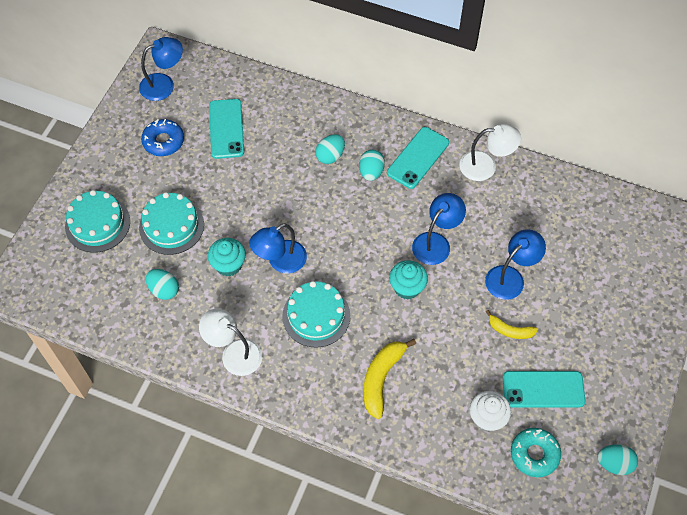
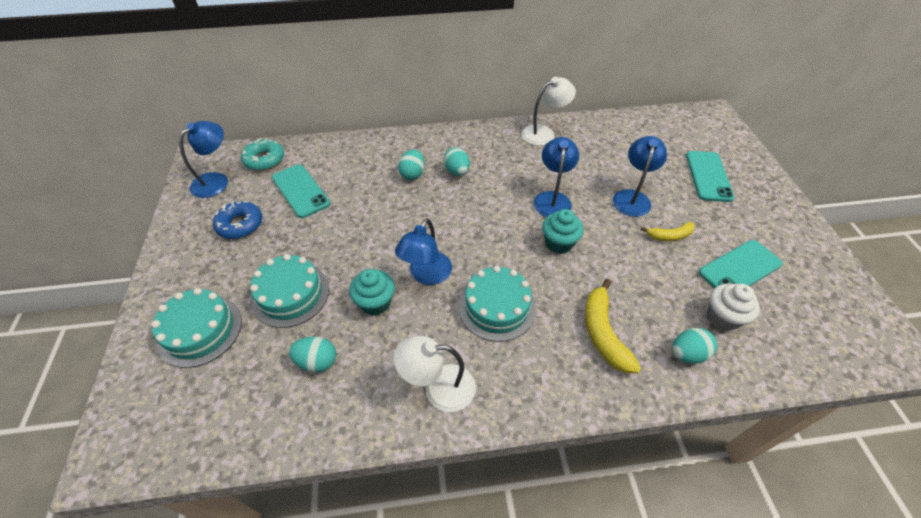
camera: 30 degrees left, 10 degrees down
(418, 158) = (487, 147): turquoise phone -> turquoise phone (708, 176)
(534, 454) = (789, 327): turquoise donut -> turquoise donut (264, 160)
(614, 463) = (851, 298): turquoise egg -> turquoise egg (687, 354)

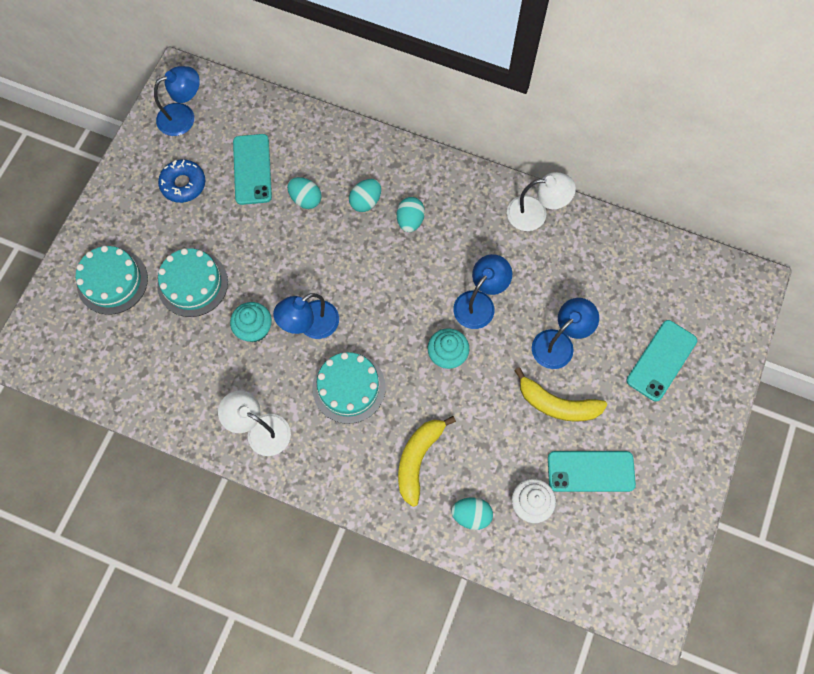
camera: 30 degrees right, 20 degrees up
(264, 160) = (237, 110): turquoise donut -> none
(317, 361) = (185, 357): turquoise egg -> turquoise egg (305, 199)
(669, 236) = (557, 404): yellow banana -> yellow banana, size x1.65

